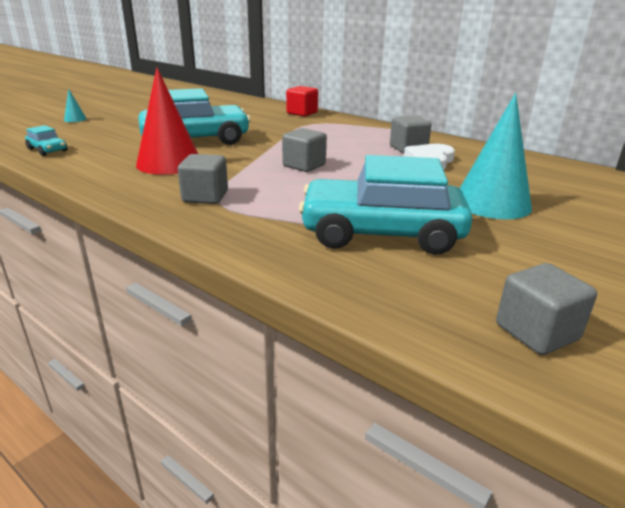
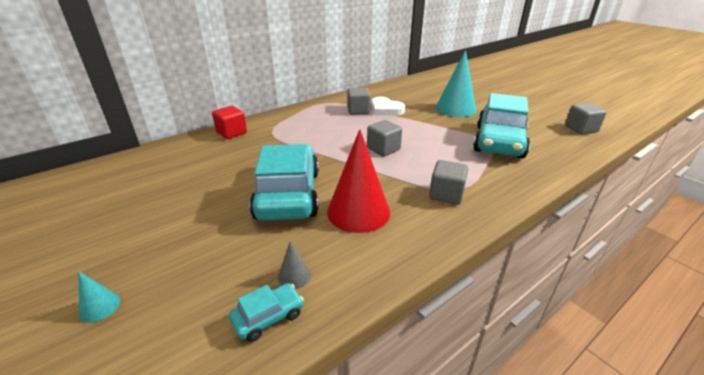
camera: 75 degrees left, 5 degrees up
(86, 152) = (294, 275): none -> grey cone

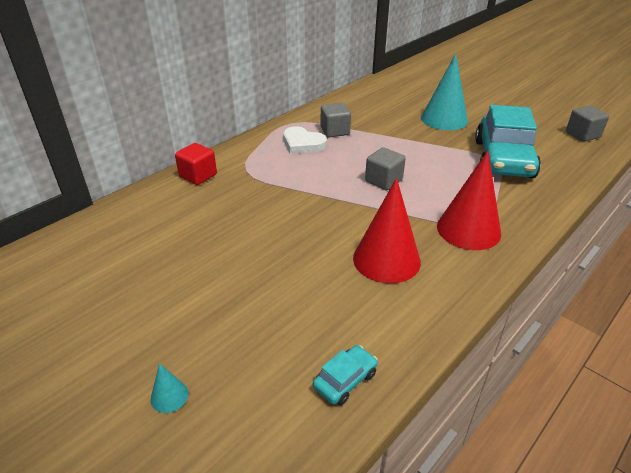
camera: 10 degrees left, 5 degrees up
(288, 194) = (303, 248): turquoise car -> none
(294, 275) = (351, 336): grey cone -> none
(385, 109) = (366, 127): white heart -> white heart (303, 144)
(446, 195) = (468, 229): grey cube -> red cone

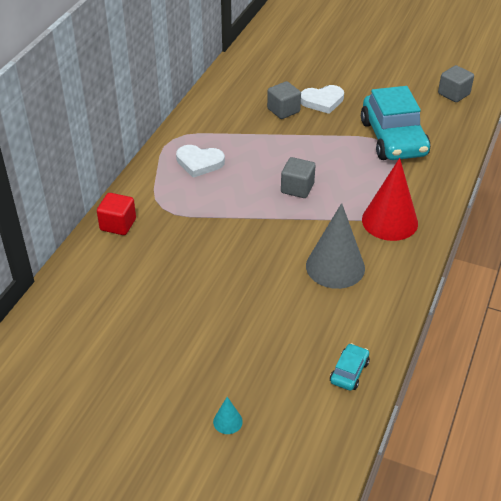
camera: 20 degrees left, 5 degrees up
(335, 131) = (223, 140): grey cube -> grey cube (283, 110)
(386, 259) = (335, 267): red cone -> grey cone
(444, 119) = (322, 101): turquoise cone -> white heart

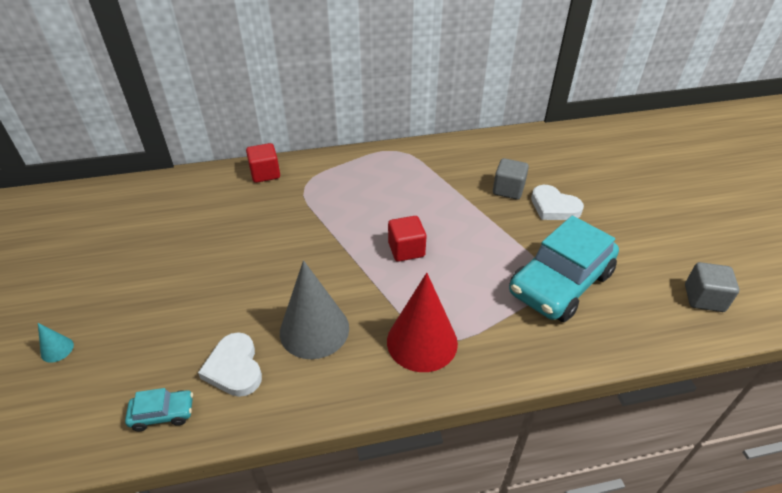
camera: 55 degrees right, 0 degrees up
(199, 163) = (381, 177): white heart -> white heart (234, 368)
(297, 188) = (406, 250): grey cube -> red cube

